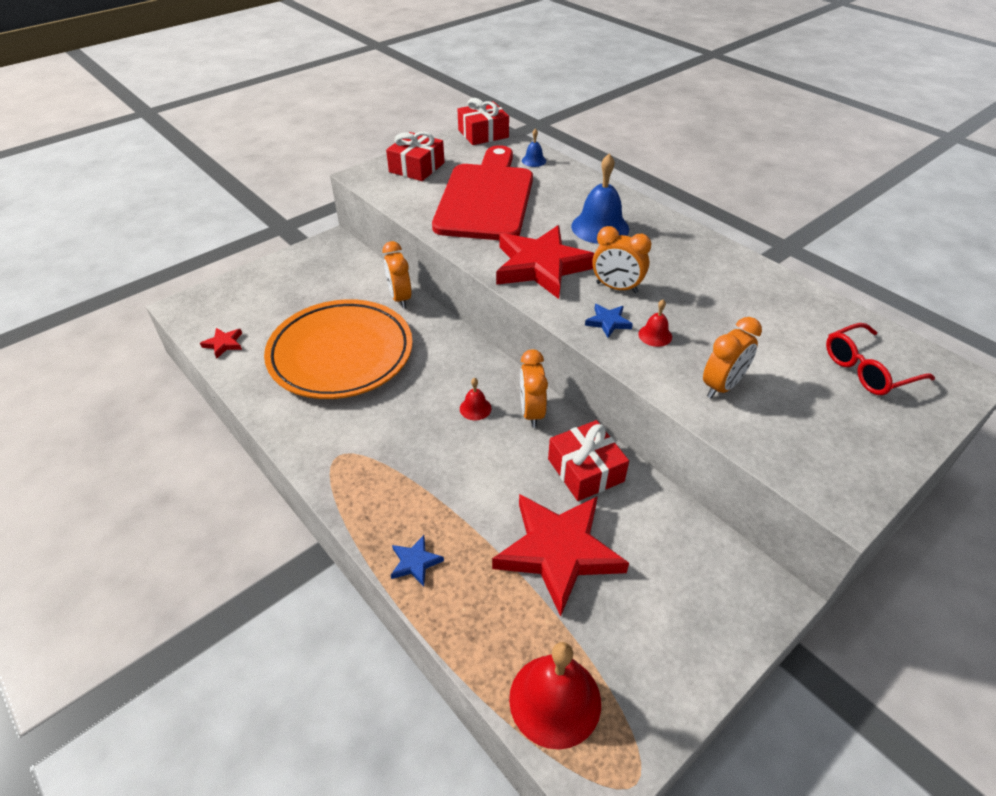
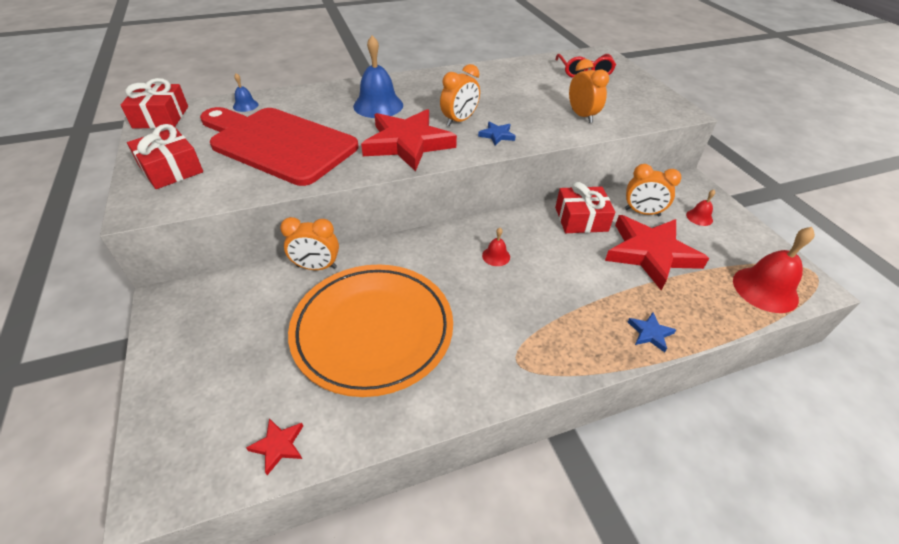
camera: 70 degrees left, 0 degrees up
(531, 412) = (514, 227): orange clock -> orange clock (642, 212)
(655, 335) = (521, 122): red bell -> red bell (699, 217)

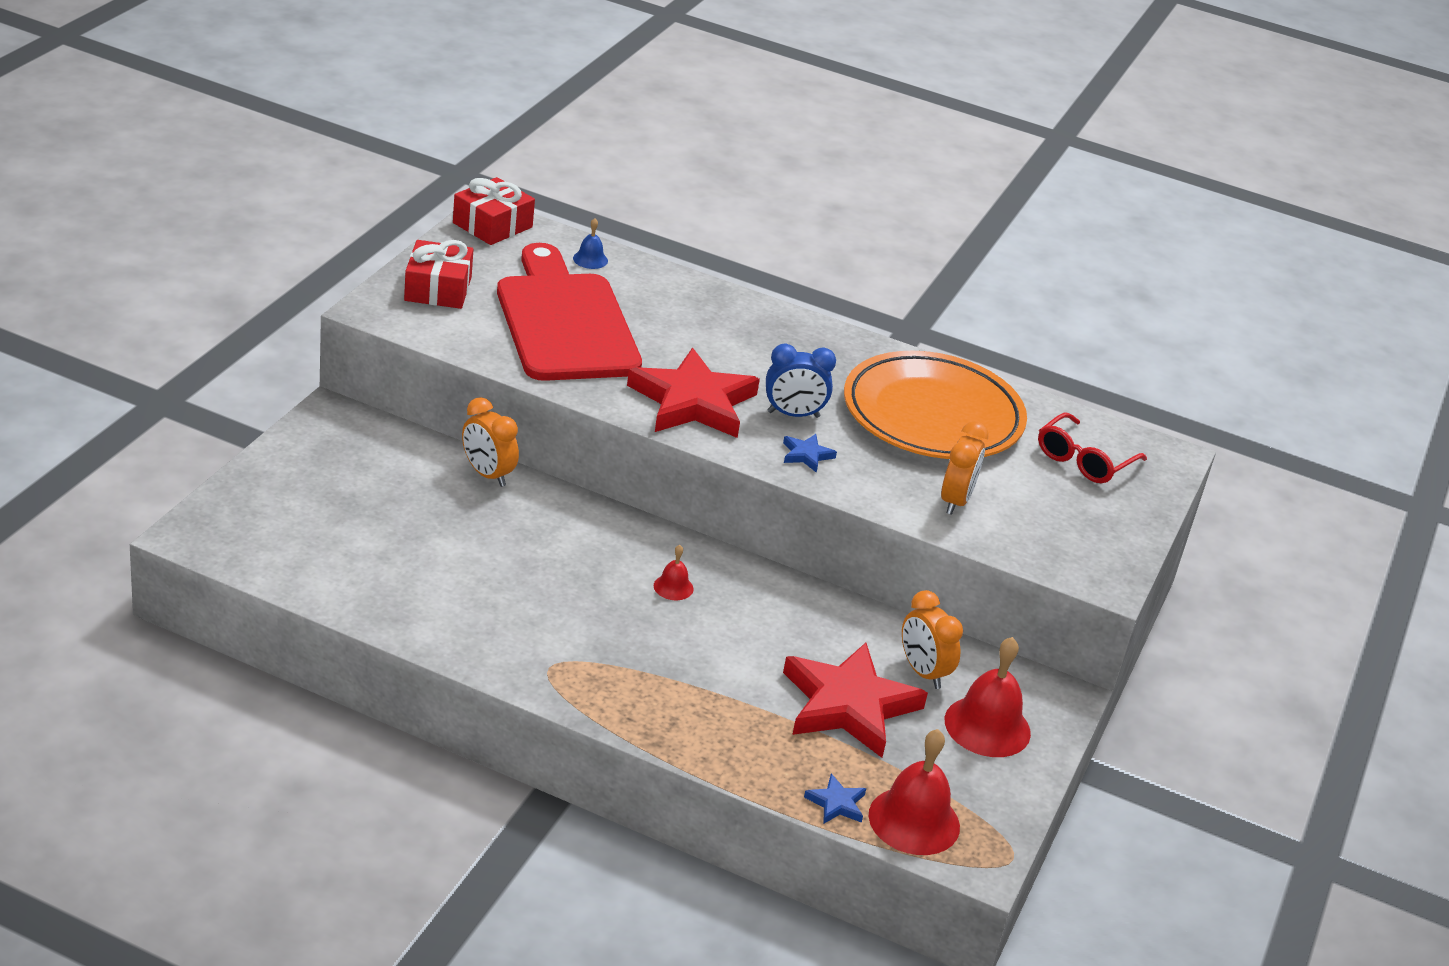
camera: 40 degrees right, 10 degrees down
(278, 446) = (294, 572): red star -> none
(373, 331) = (464, 557): orange plate -> orange plate (932, 415)
(378, 105) = (731, 343): blue bell -> none
(459, 121) = (793, 414): orange clock -> blue clock
(581, 219) = (832, 625): red gift -> none
(650, 333) = (711, 746): blue star -> blue star (836, 803)
(699, 217) = (987, 726): red bell -> red bell, size x2.06

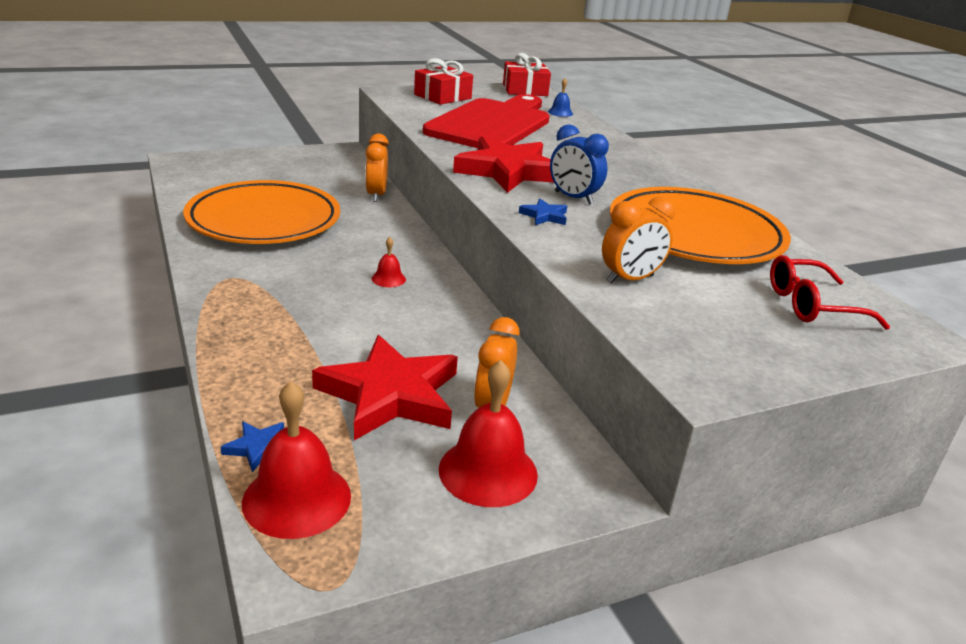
camera: 45 degrees right, 5 degrees down
(450, 577) = (264, 221): none -> orange plate

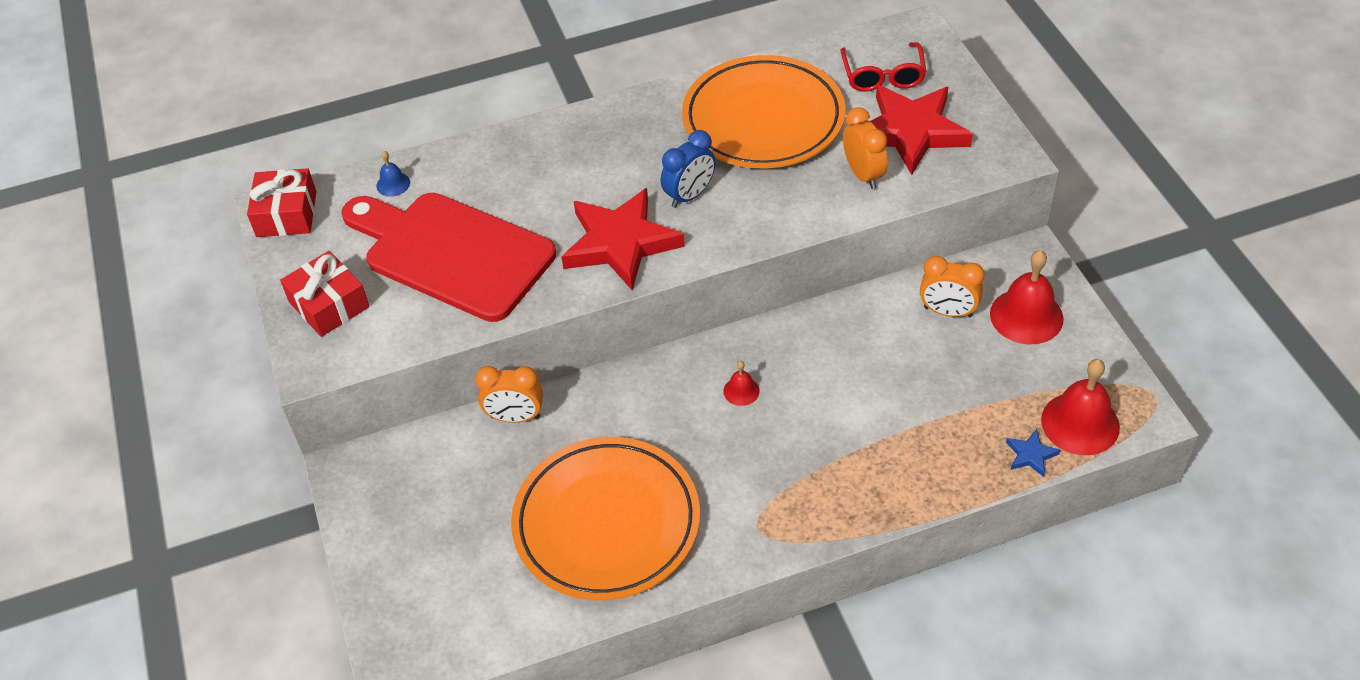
camera: 80 degrees left, 20 degrees up
(390, 394) = (944, 377): red star -> red star (911, 132)
(544, 216) = (740, 220): blue star -> none

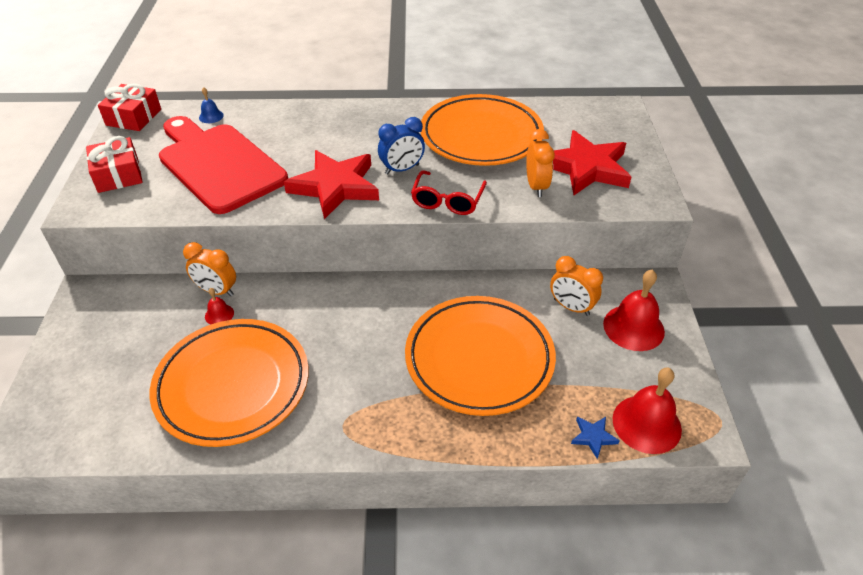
camera: 15 degrees right, 5 degrees down
(741, 391) = (385, 319): red bell -> red bell (219, 314)
(871, 406) = (479, 359): none -> orange plate
(883, 76) = (582, 129): red glasses -> red glasses (447, 200)

